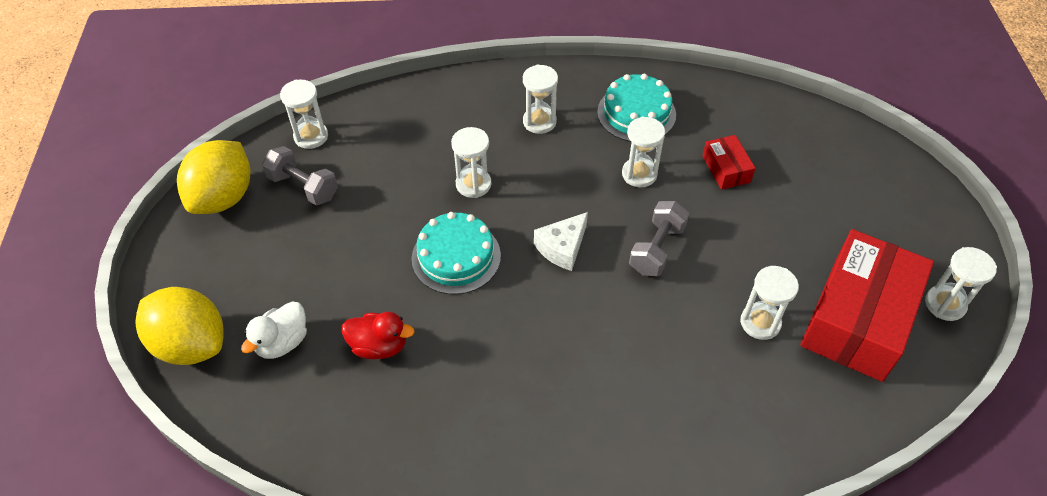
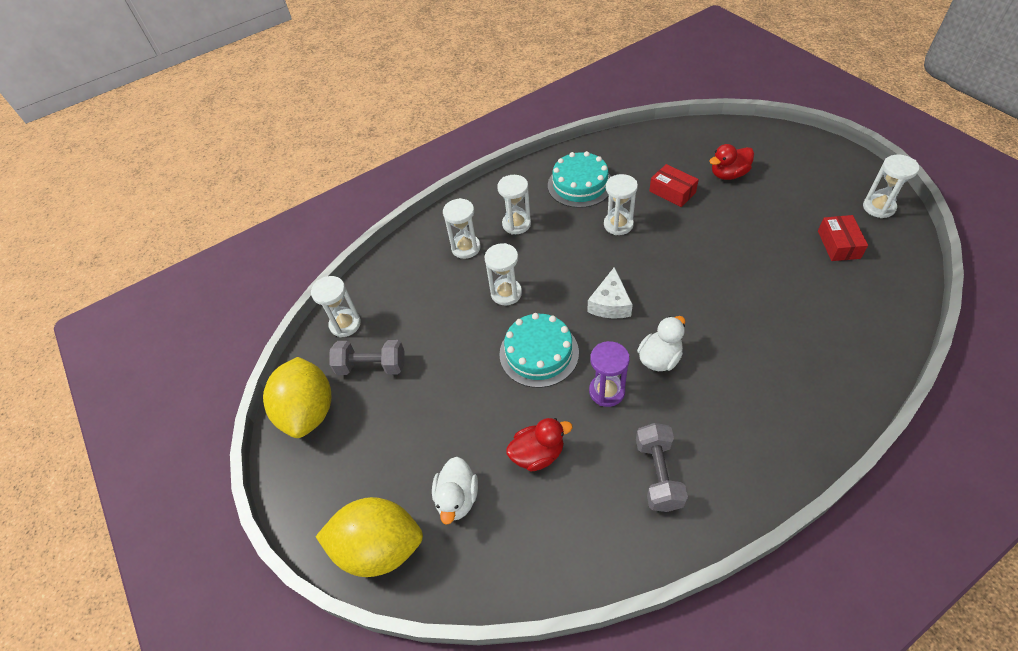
camera: 25 degrees left, 0 degrees up
(487, 327) = (607, 391): none -> purple hourglass
(563, 326) = (659, 358): none -> white duck
(657, 249) = (675, 269): grey dumbbell -> grey dumbbell (658, 474)
(760, 323) = (784, 281): white hourglass -> white hourglass (466, 248)
(805, 181) = (728, 174): none -> red duck
(858, 318) = (838, 244): red box -> red box, size x0.45

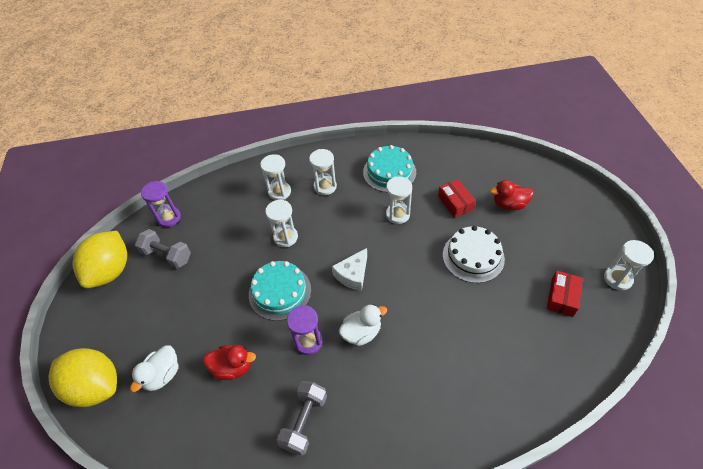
camera: 20 degrees right, 0 degrees up
(345, 324) = (169, 218): white hourglass -> purple hourglass
(726, 238) = (473, 256): none -> white cake

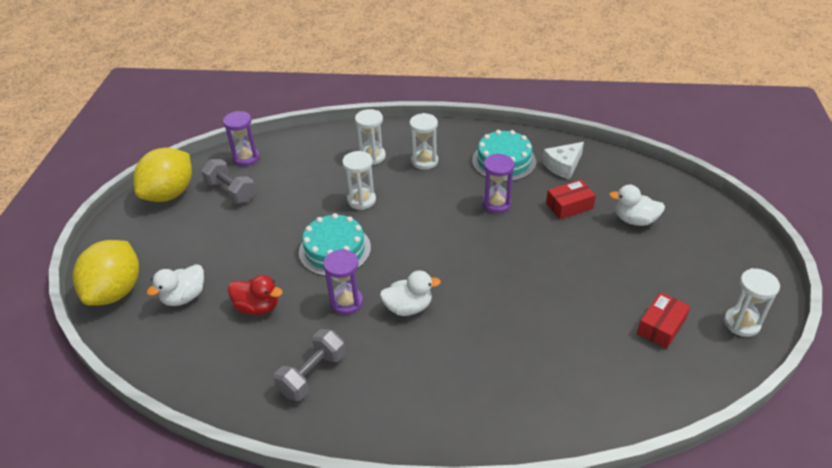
camera: 15 degrees right, 10 degrees down
(96, 386) = (116, 291): yellow lemon -> yellow lemon turned 60 degrees clockwise
(353, 275) = (421, 251): white cheese -> white cheese (563, 166)
(397, 214) = (496, 204): white hourglass -> purple hourglass
(455, 203) = (569, 206): red box -> red box turned 75 degrees clockwise
(473, 256) = (568, 262): white cake -> none
(509, 204) = (634, 220): red duck -> white duck

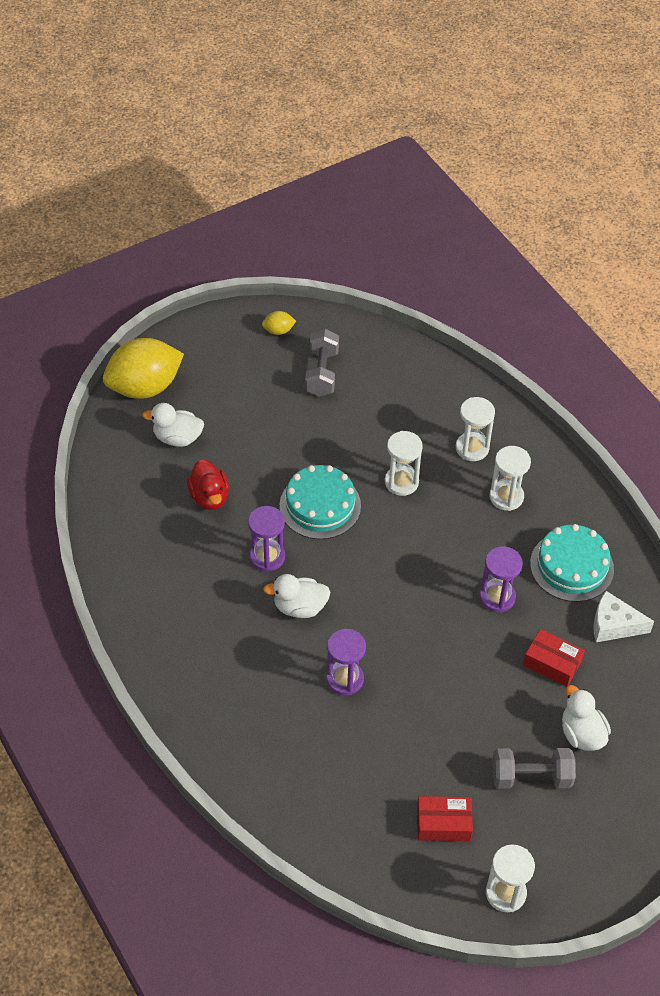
camera: 50 degrees right, 10 degrees up
(170, 194) = (278, 331): yellow lemon -> yellow lemon, size x0.42
(246, 158) = (375, 349): purple hourglass -> purple hourglass (345, 679)
(312, 374) = (175, 585): grey dumbbell -> grey dumbbell (531, 777)
(408, 307) = (300, 607): white duck -> white duck turned 135 degrees clockwise

